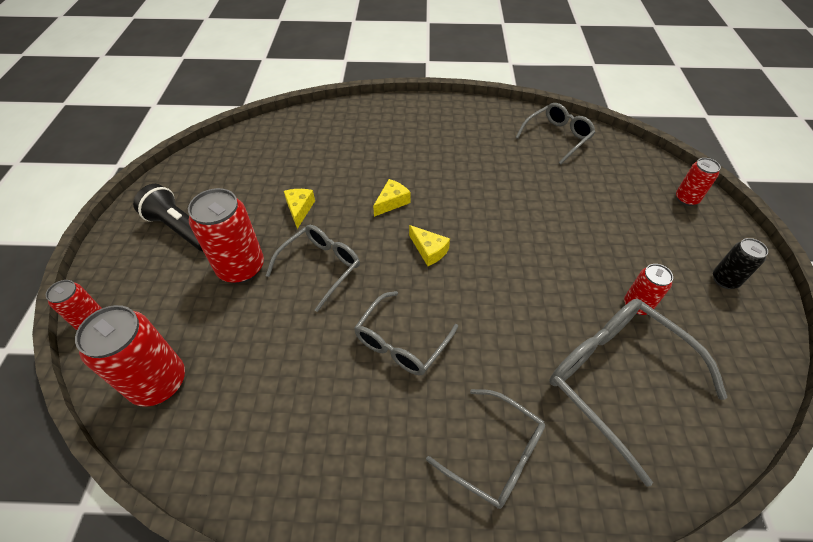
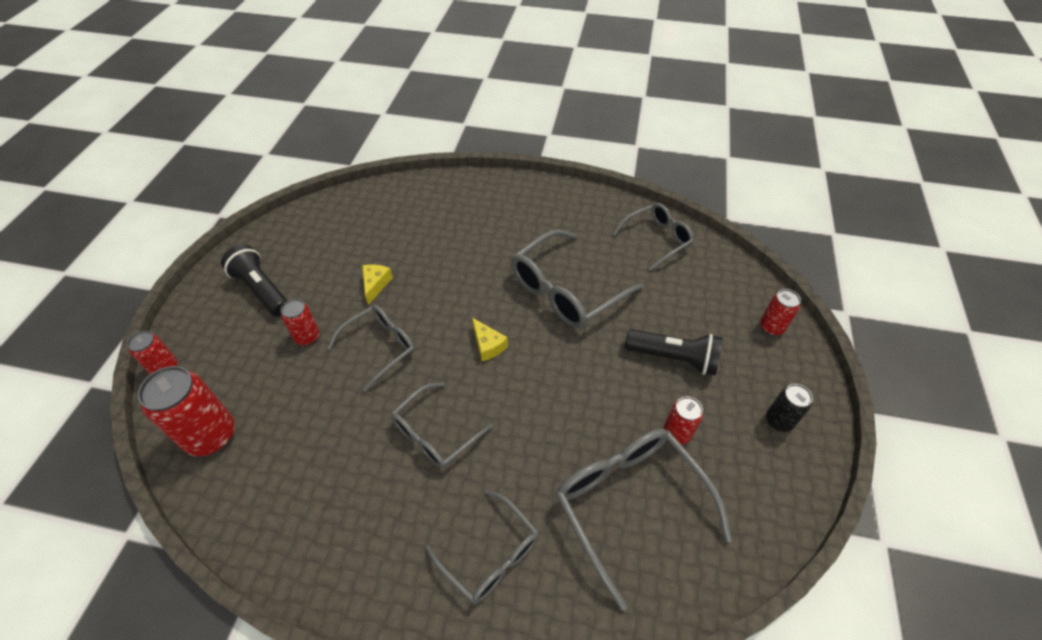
camera: 10 degrees right, 0 degrees up
(241, 268) = (307, 337): red can -> red can, size x0.56
(392, 202) = (466, 289): yellow cheese -> none
(488, 191) = (566, 290): none -> grey glasses
(609, 238) = (674, 358): none -> black flashlight

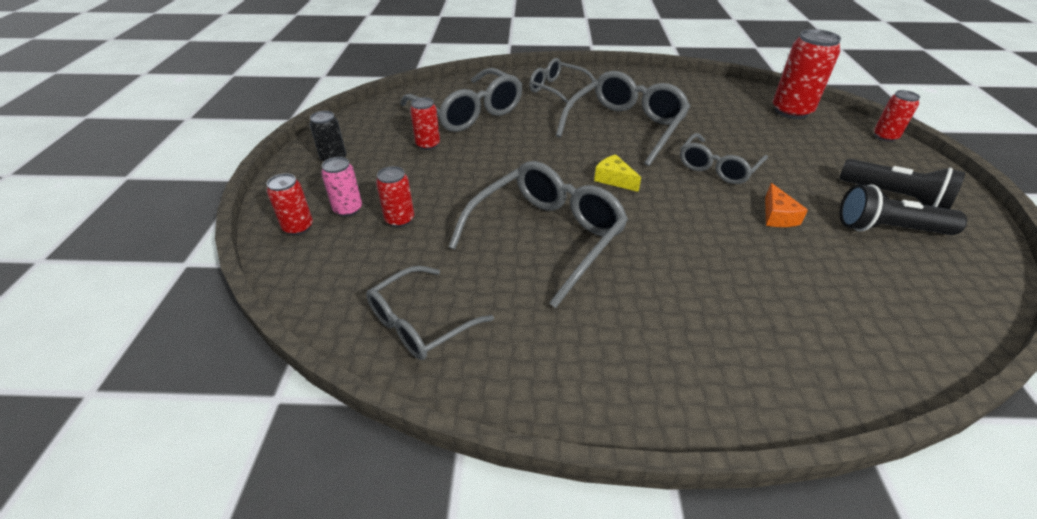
camera: 170 degrees right, 10 degrees down
(307, 337) = (794, 167): red can -> red can (399, 219)
(375, 285) = (777, 216): yellow cheese -> orange cheese
(435, 433) = (626, 127): grey glasses -> grey glasses, size x1.59
(674, 358) = (421, 189): black flashlight -> black flashlight (888, 229)
(736, 342) = (348, 209): none -> pink can

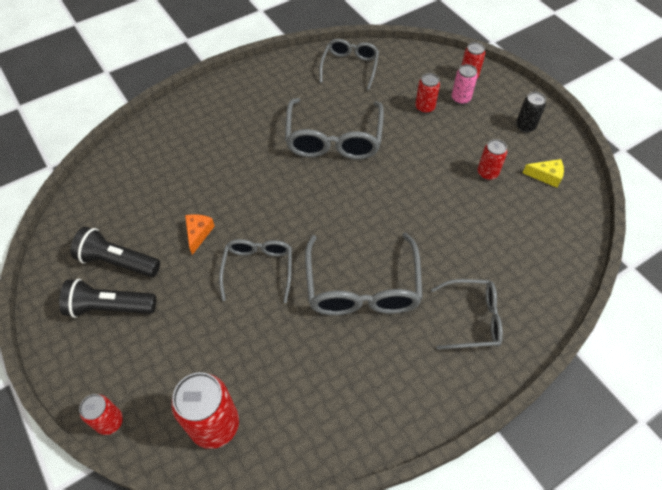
camera: 145 degrees right, 15 degrees up
(468, 112) = (507, 229): grey glasses -> none
(614, 179) = (327, 210): yellow cheese -> yellow cheese (546, 176)
(777, 216) = (198, 233): orange cheese -> orange cheese turned 45 degrees clockwise
(888, 229) = (118, 261): black flashlight -> black flashlight turned 135 degrees counterclockwise

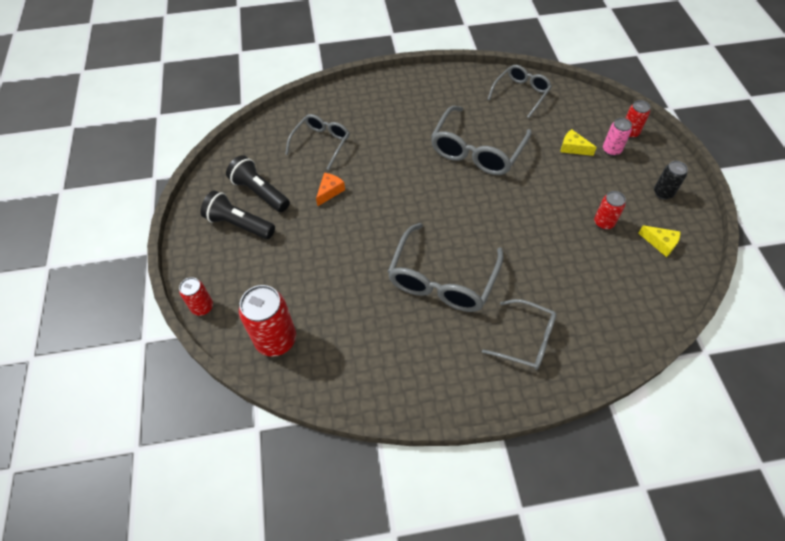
camera: 25 degrees right, 0 degrees up
(258, 269) = (364, 235): grey glasses -> grey glasses (321, 143)
(424, 107) = (573, 148): red can -> yellow cheese

